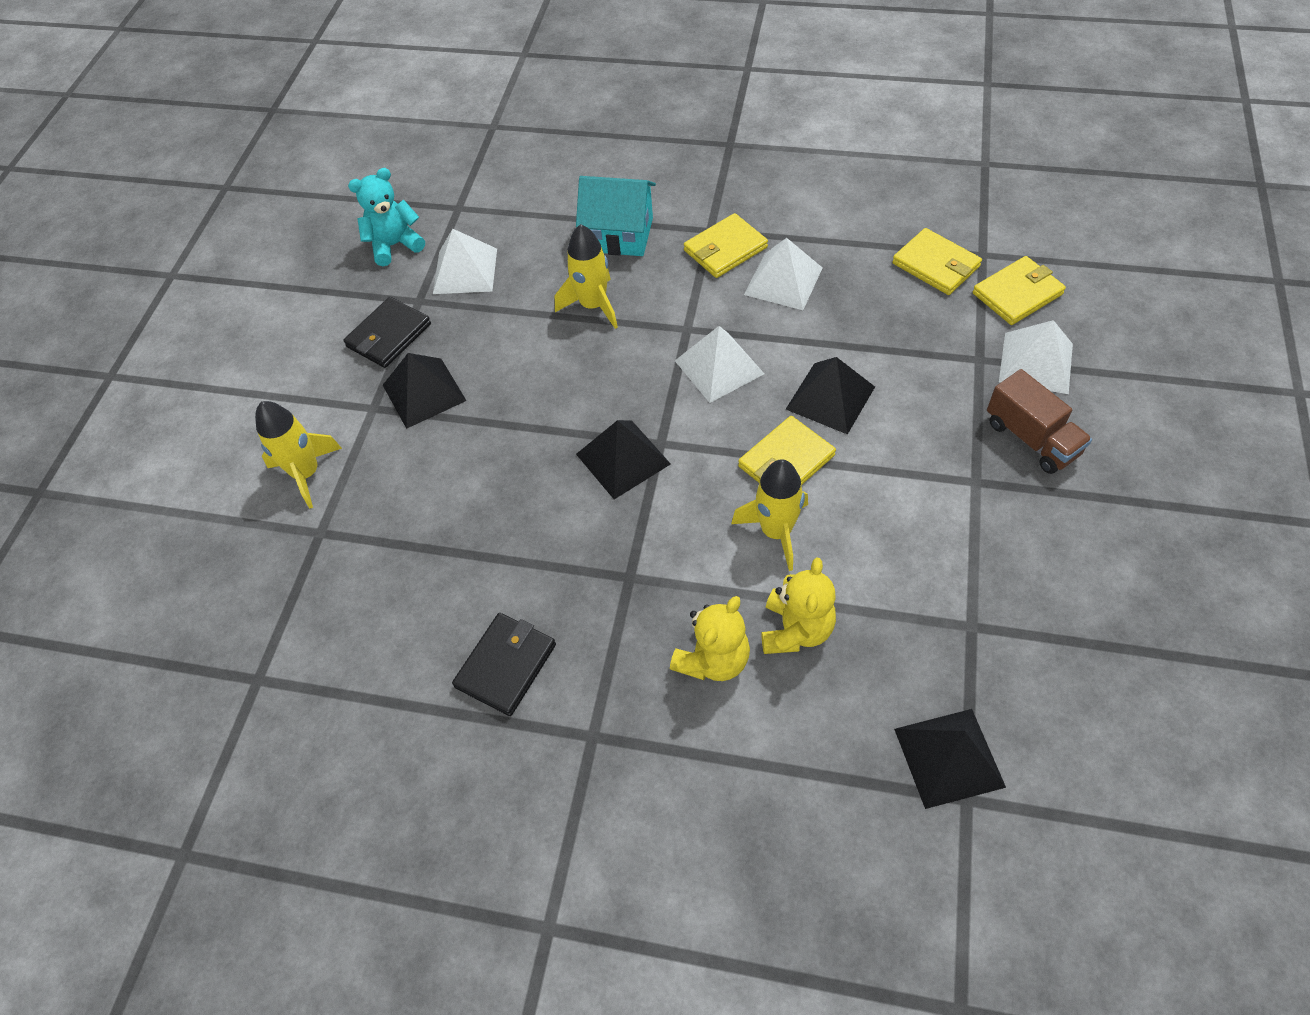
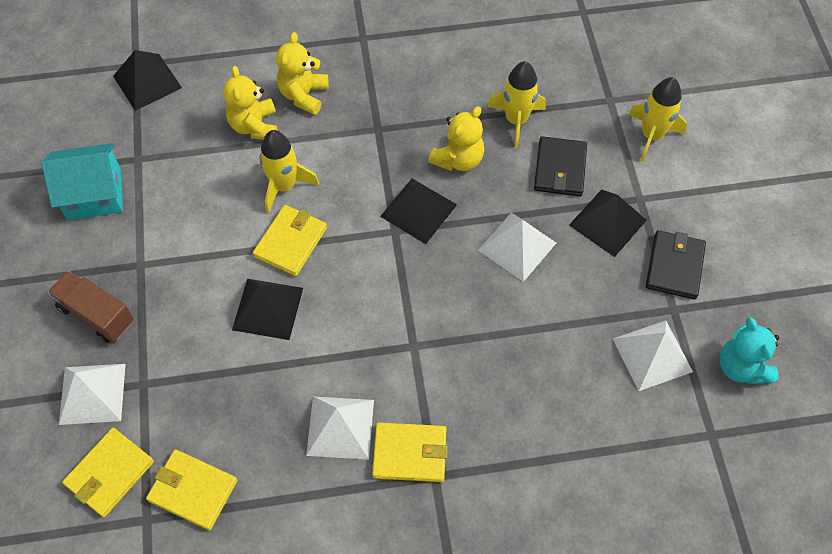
camera: 155 degrees right, 5 degrees up
(395, 245) = (741, 367): turquoise teddy bear -> turquoise teddy bear turned 120 degrees clockwise
(506, 665) = (434, 58): black wallet -> black wallet (560, 169)
(547, 507) = (458, 159): none -> yellow teddy bear
(593, 305) = (509, 348): yellow rocket -> yellow rocket (516, 120)
(619, 235) = (525, 443): turquoise house -> turquoise house (94, 194)
(719, 367) = (371, 313): white pyramid -> white pyramid (517, 246)
(725, 249) = (410, 453): yellow wallet -> yellow wallet turned 60 degrees clockwise

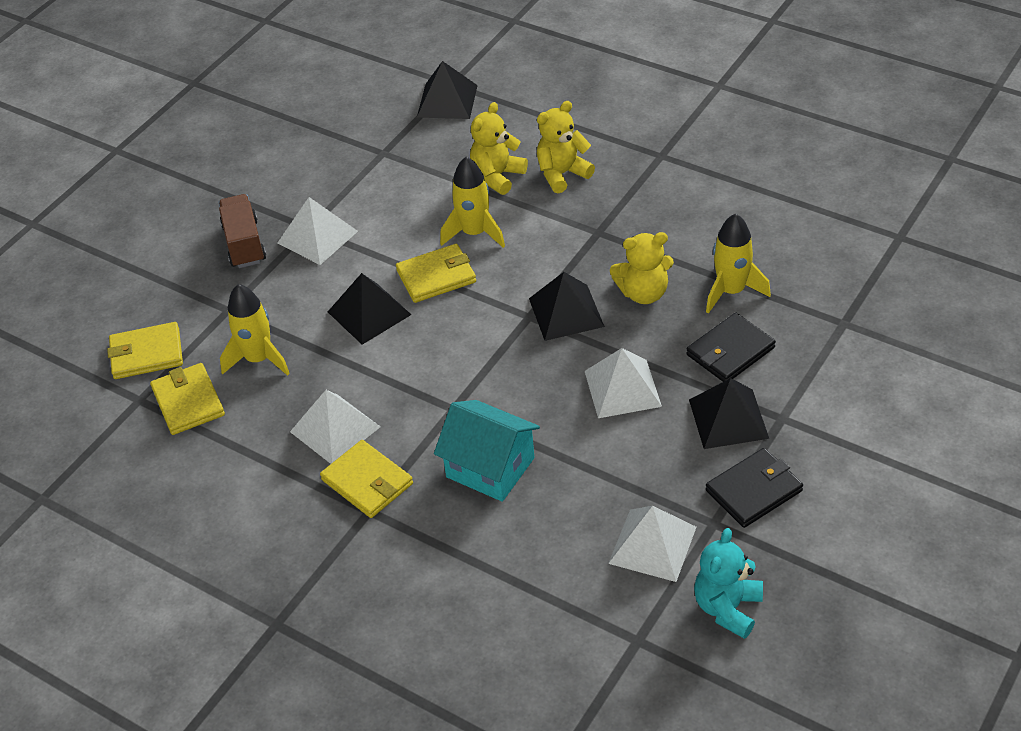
camera: 45 degrees right, 15 degrees down
(92, 393) = (188, 294): white pyramid -> white pyramid (317, 237)
(94, 194) = (326, 161): turquoise house -> turquoise house (490, 467)
(651, 136) = (853, 374): yellow rocket -> yellow rocket (258, 359)

